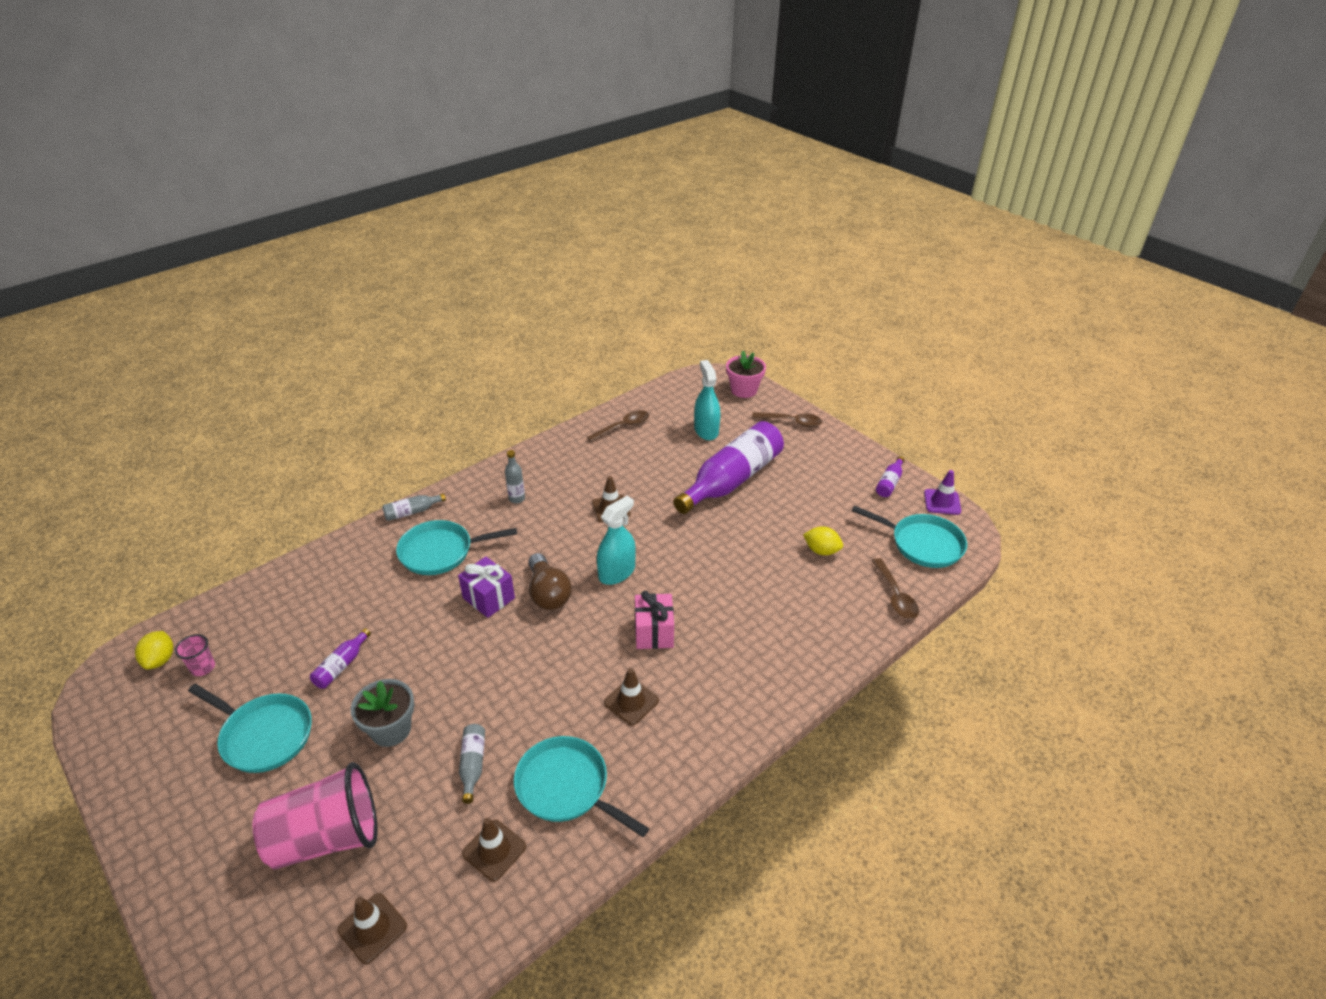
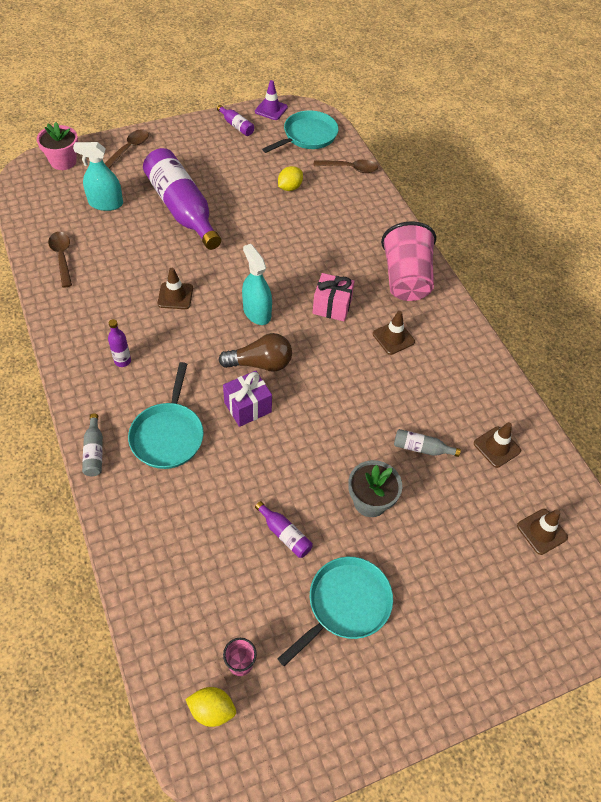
camera: 75 degrees left, 15 degrees up
(327, 837) = (462, 557): pink cup -> pink cup (406, 279)
(517, 499) = (122, 361): grey bottle -> purple bottle
(566, 787) = (456, 394): turquoise pan -> none

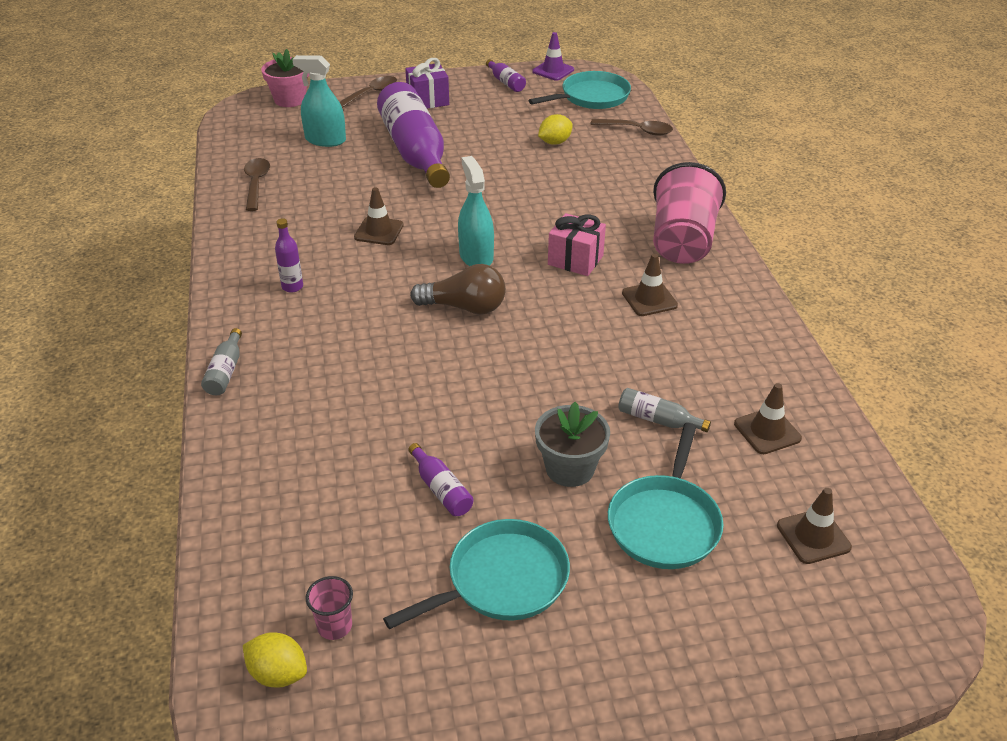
camera: 15 degrees right, 15 degrees down
(168, 435) = (323, 366): turquoise pan -> turquoise pan (665, 523)
(247, 407) = (434, 349): purple gift -> purple gift (428, 100)

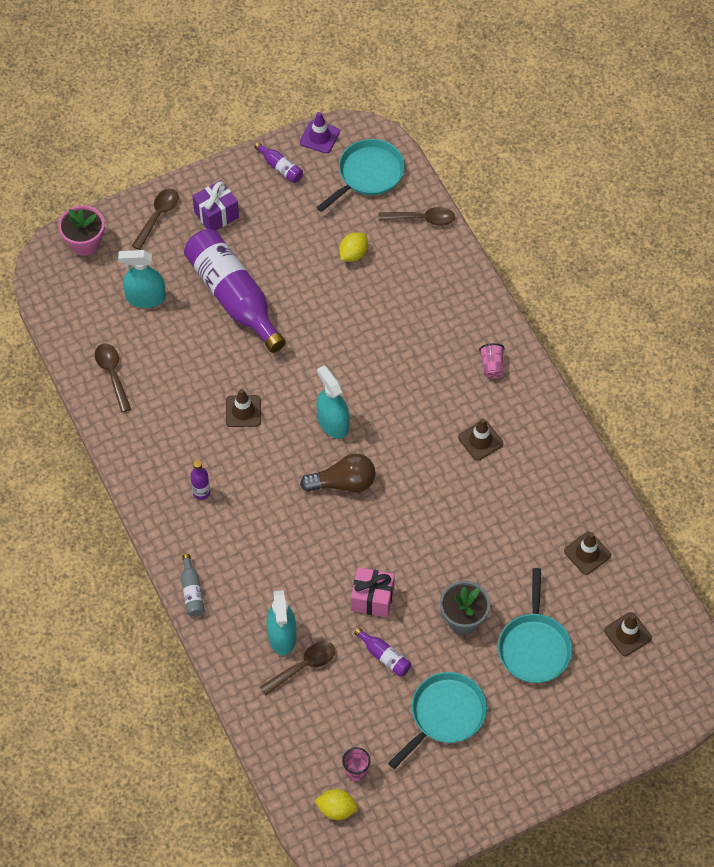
camera: 15 degrees left, 20 degrees up
(312, 438) = (282, 636): none -> turquoise spray bottle
(323, 477) = (303, 666): none -> brown spoon
(575, 260) = (413, 409): pink gift -> pink gift (372, 599)
(658, 420) = (512, 561): grey bottle -> none
(682, 242) = (492, 366): pink cup -> pink cup, size x0.42

